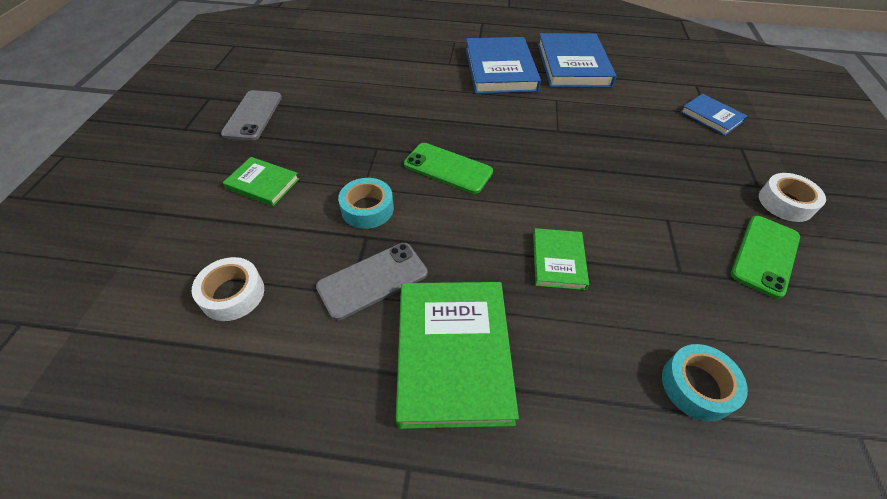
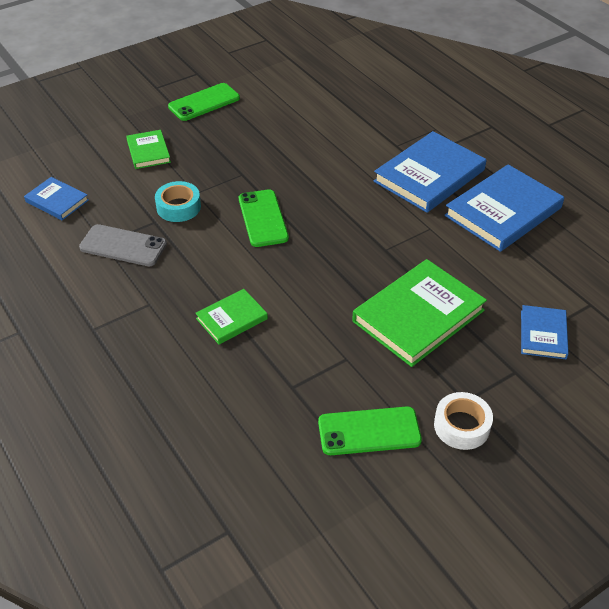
camera: 50 degrees right, 5 degrees down
(233, 294) = (57, 201): white tape -> blue book
(253, 115) = (204, 102): grey phone -> green phone
(453, 353) = (104, 310): green book -> green book (418, 316)
(697, 386) = (189, 432): turquoise tape -> none

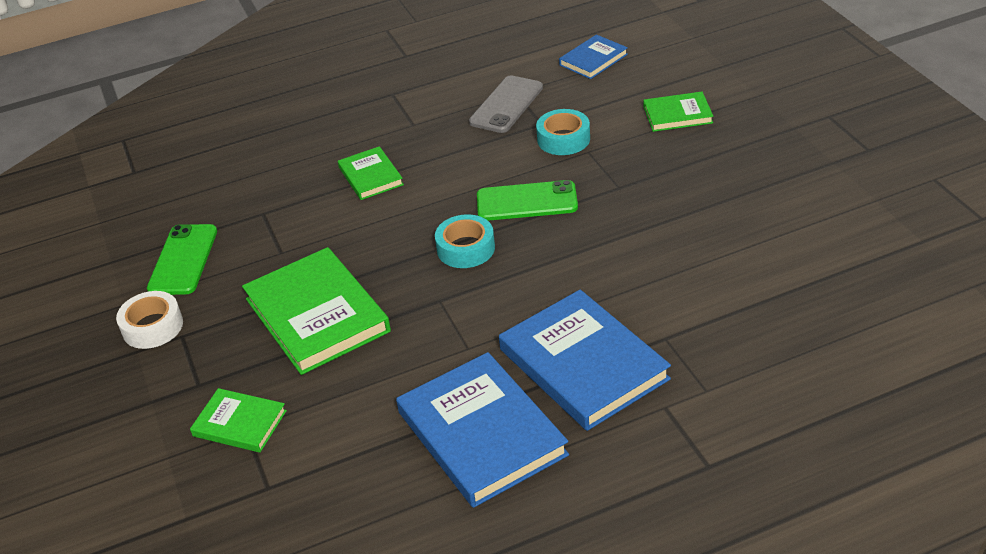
camera: 105 degrees right, 5 degrees down
(204, 102) = (789, 156): green phone -> none
(324, 244) = (466, 248): none -> turquoise tape
(543, 334) = (240, 423): blue book -> green book

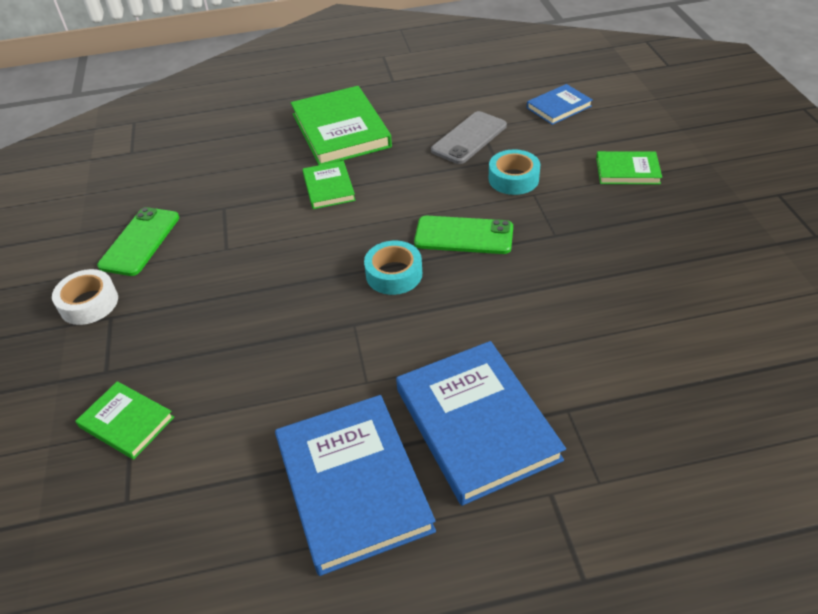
camera: 10 degrees right, 5 degrees up
(317, 315) = (236, 319): green book -> green book (340, 130)

